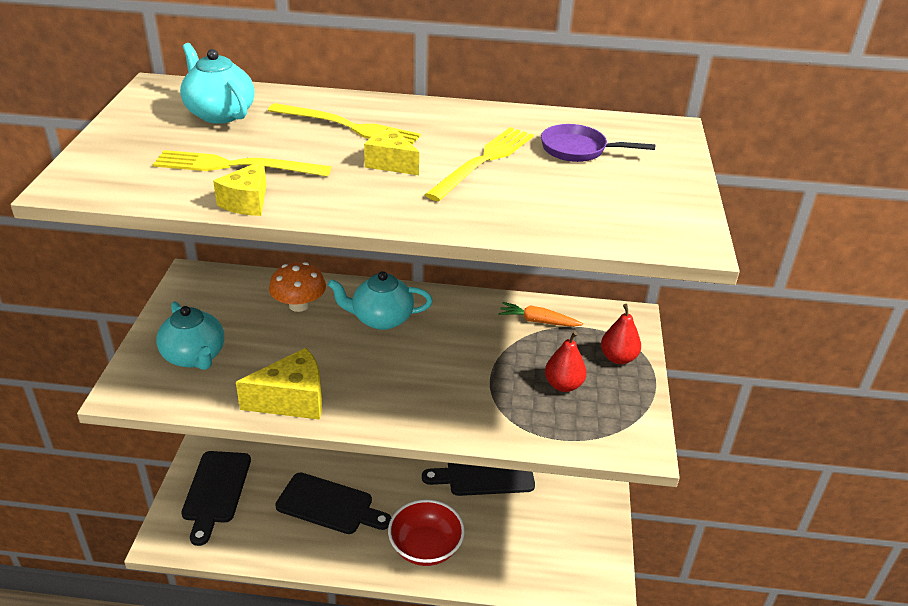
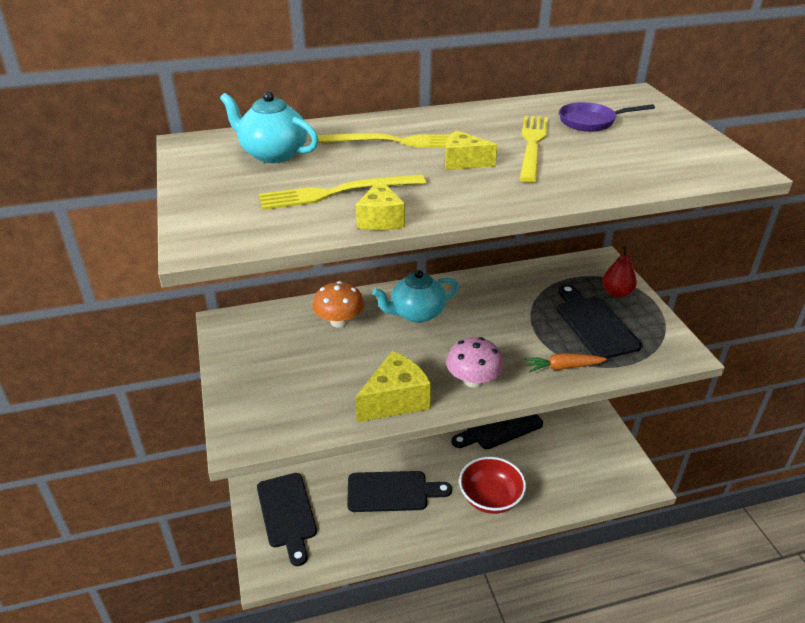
camera: 20 degrees left, 0 degrees up
(195, 356) = (281, 390): turquoise teapot -> none
(385, 404) = (473, 380): none -> pink mushroom
(538, 321) = (538, 282): orange carrot -> orange carrot (563, 367)
(563, 385) = (594, 324): red pear -> black cutting board

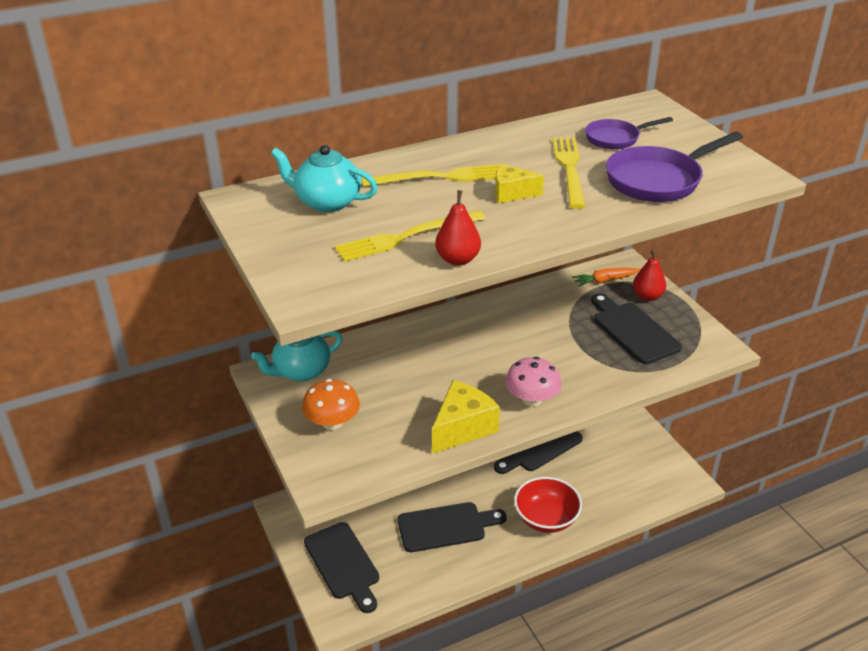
camera: 10 degrees left, 0 degrees up
(339, 321) = (382, 357): orange mushroom -> orange mushroom (332, 422)
(380, 219) = (458, 259): yellow cheese -> red pear
(416, 313) = (457, 340): turquoise teapot -> turquoise teapot (301, 371)
(563, 367) = (613, 376): orange carrot -> orange carrot (605, 281)
(625, 163) = (658, 180): none -> purple pan

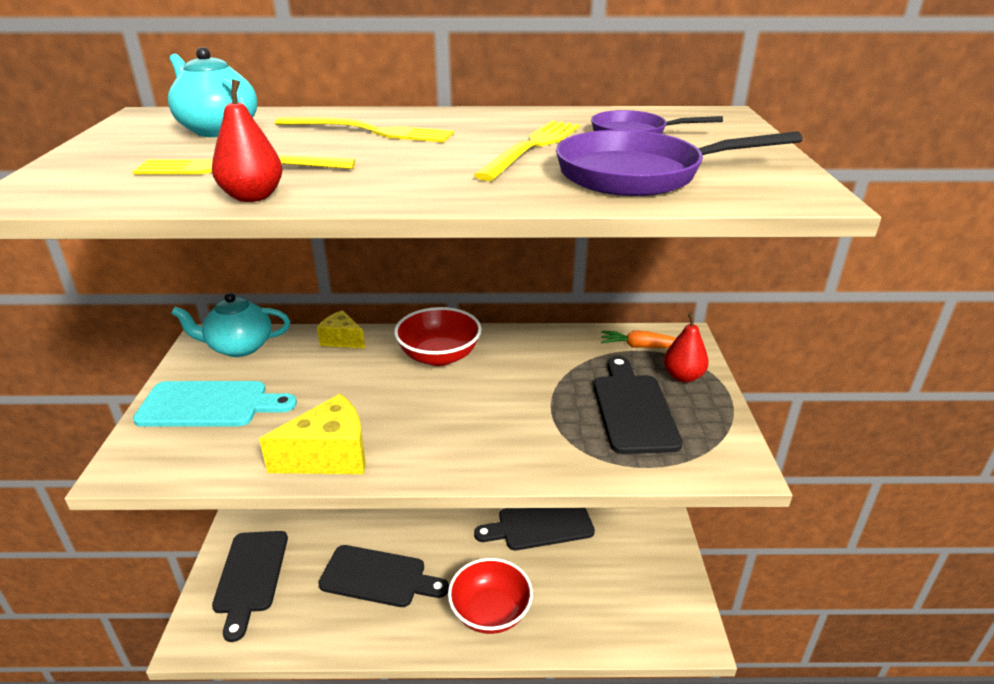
camera: 25 degrees right, 5 degrees down
(332, 422) = (209, 405): orange mushroom -> turquoise cutting board
(467, 331) = (439, 356): none -> red bowl
(511, 193) = (426, 155): yellow cheese -> yellow cheese (342, 340)
(532, 399) = (438, 449): pink mushroom -> none

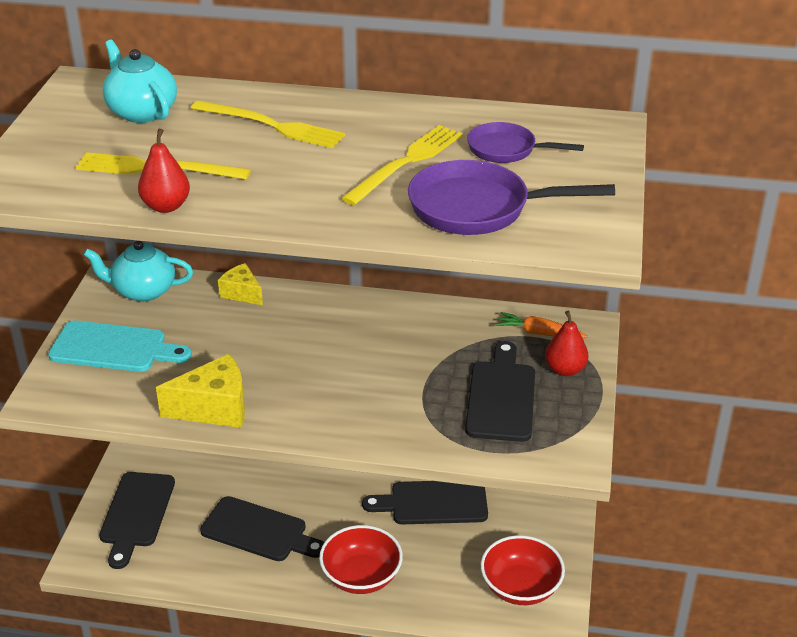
camera: 10 degrees right, 5 degrees up
(439, 356) = (332, 321): red bowl -> red bowl (520, 587)

